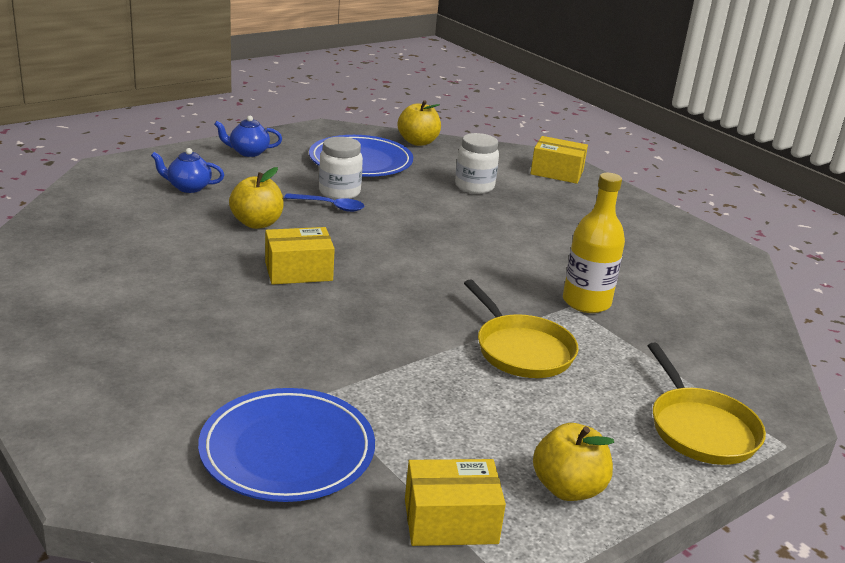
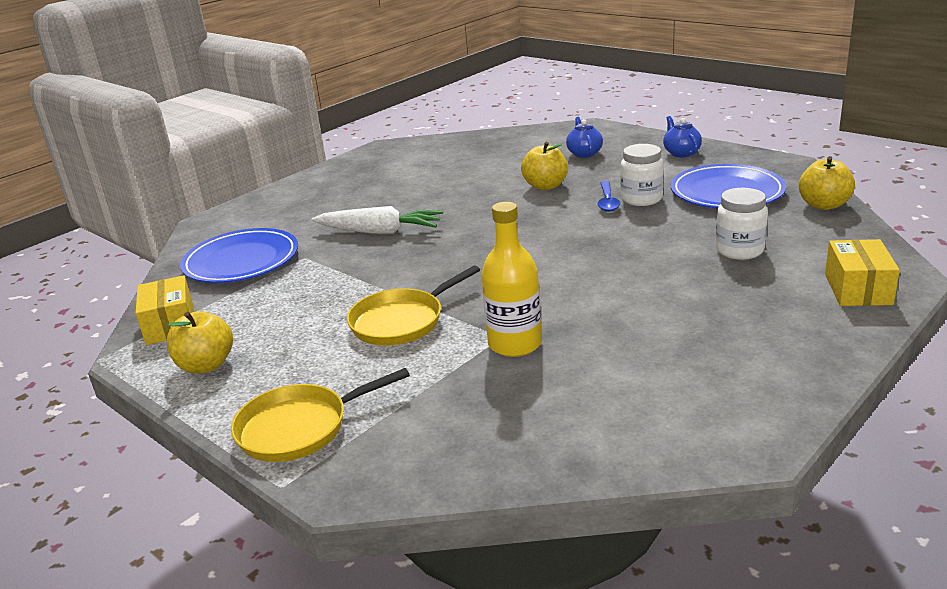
camera: 85 degrees right, 0 degrees up
(285, 334) = (379, 231): none -> white carrot
(298, 271) = (477, 216): yellow box -> none

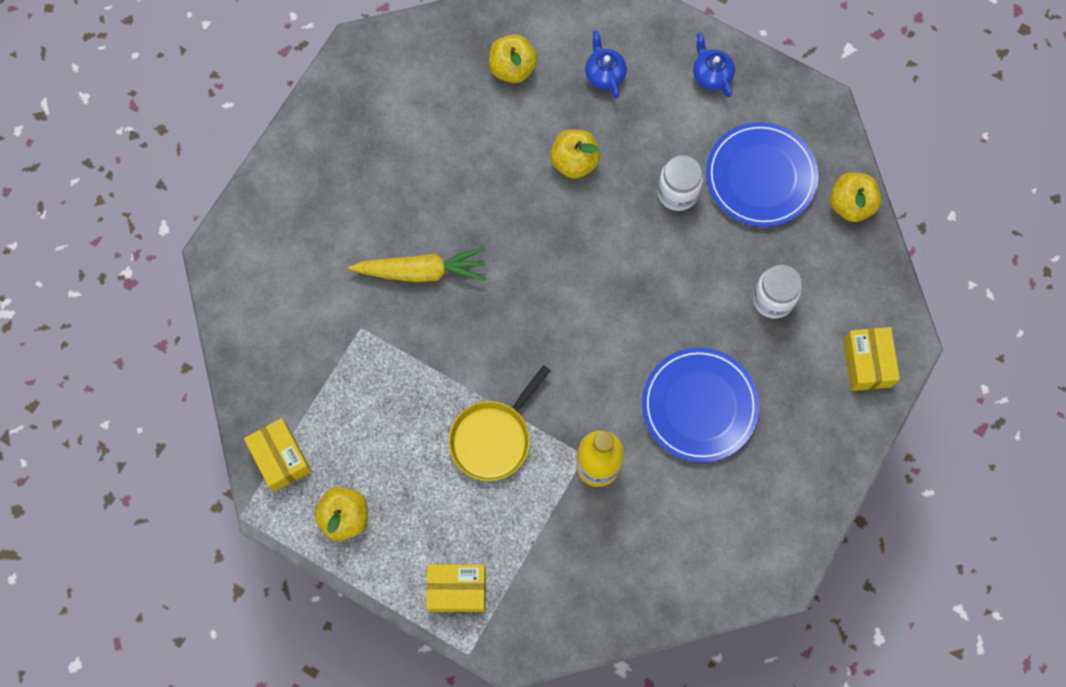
camera: 15 degrees left, 45 degrees up
(241, 261) = (297, 339): blue plate -> blue plate (699, 406)
(299, 428) = (457, 589): yellow pan -> yellow box
(379, 231) = (421, 271): white carrot -> yellow carrot
(505, 152) = (512, 68): none -> yellow apple
(607, 201) = (644, 199): blue spoon -> none

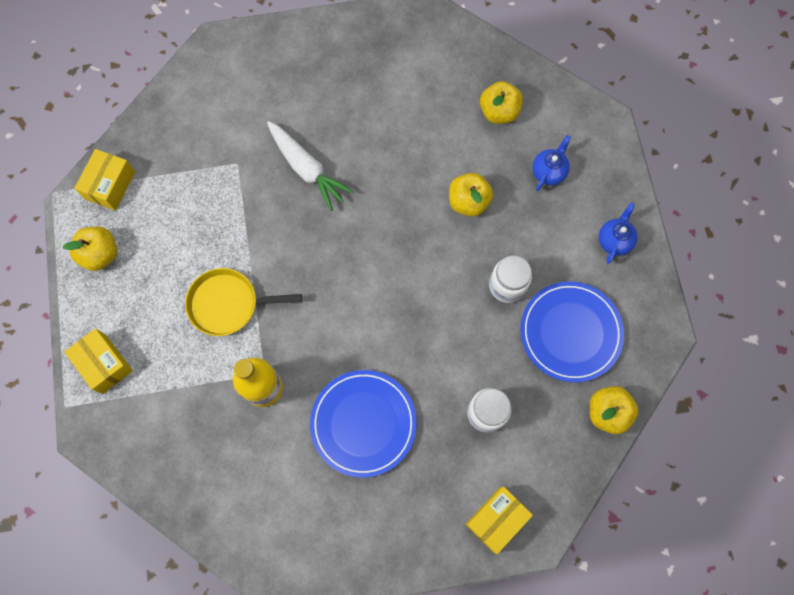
camera: 50 degrees right, 0 degrees up
(421, 271) = (307, 169): yellow carrot -> white carrot

